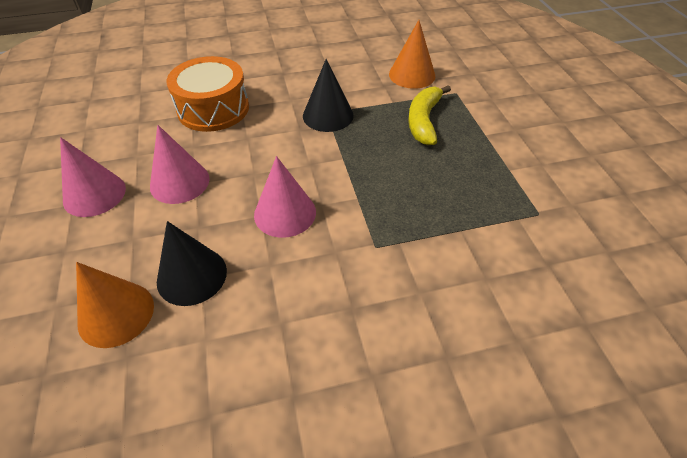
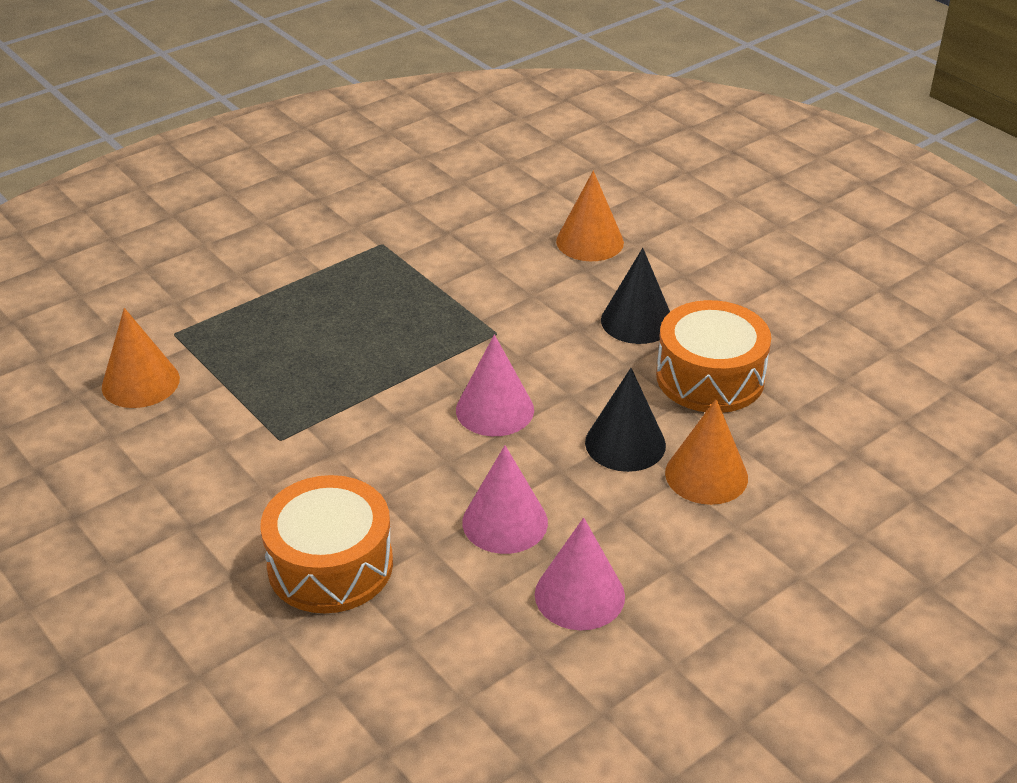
camera: 115 degrees left, 10 degrees down
(218, 385) = (710, 377): none -> orange drum
(328, 115) = (286, 435): black cone -> black cone (637, 321)
(424, 121) = (257, 347): yellow banana -> none
(499, 385) = (590, 241): none -> orange cone

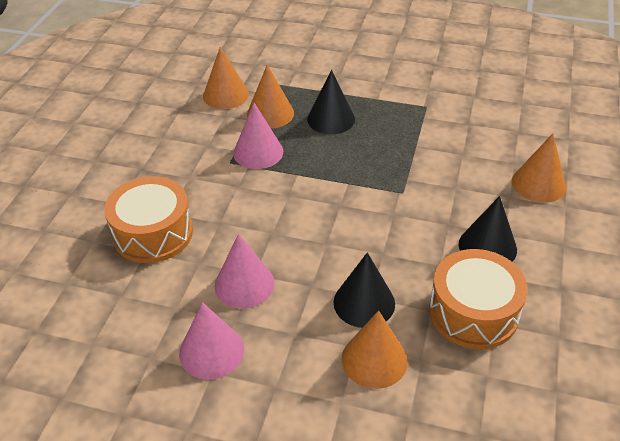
camera: 55 degrees right, 5 degrees up
(232, 363) = (270, 113): none -> orange cone
(309, 321) = (331, 119): none -> black cone
(495, 410) = (334, 228): pink cone -> pink cone (258, 152)

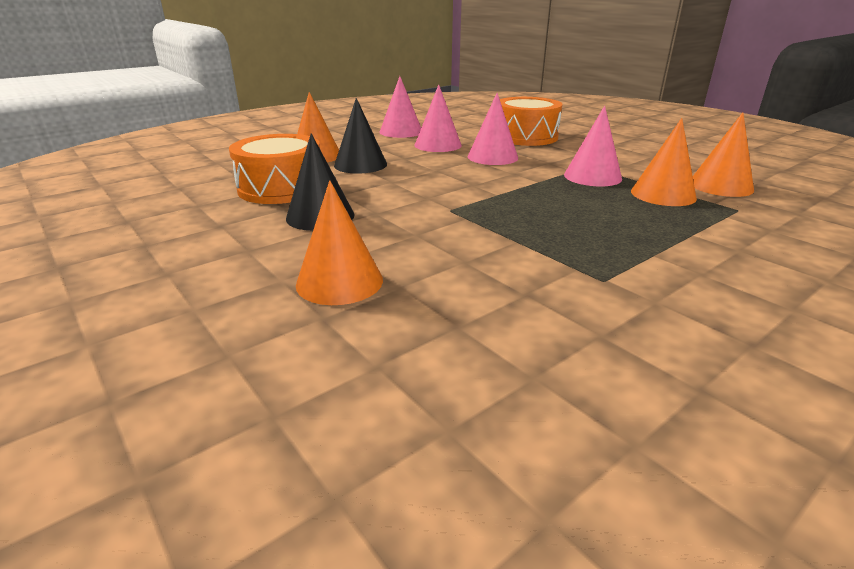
camera: 125 degrees right, 15 degrees down
(253, 225) = (492, 157): none -> pink cone
(331, 119) = (625, 216): black cone -> none

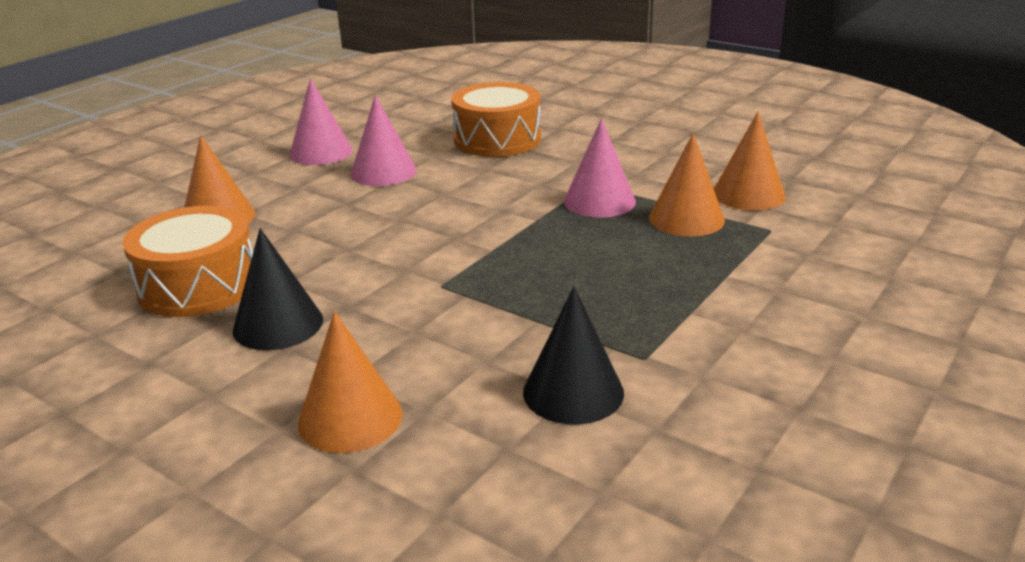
camera: 15 degrees left, 0 degrees up
(360, 165) = (290, 225): black cone -> black cone (573, 392)
(492, 157) = (465, 184): pink cone -> none

